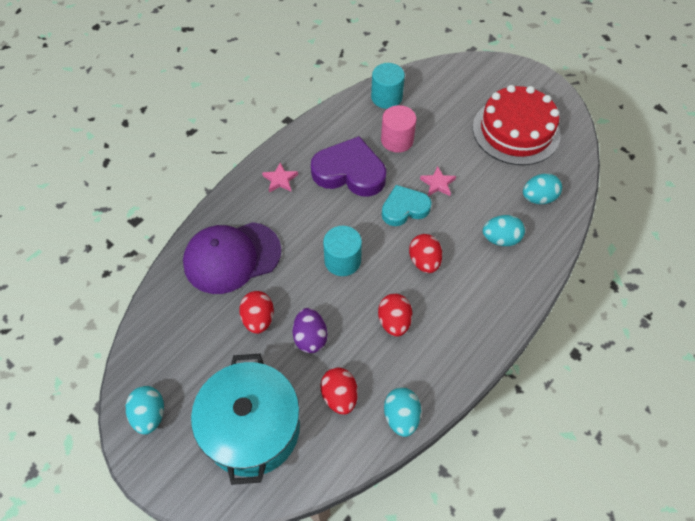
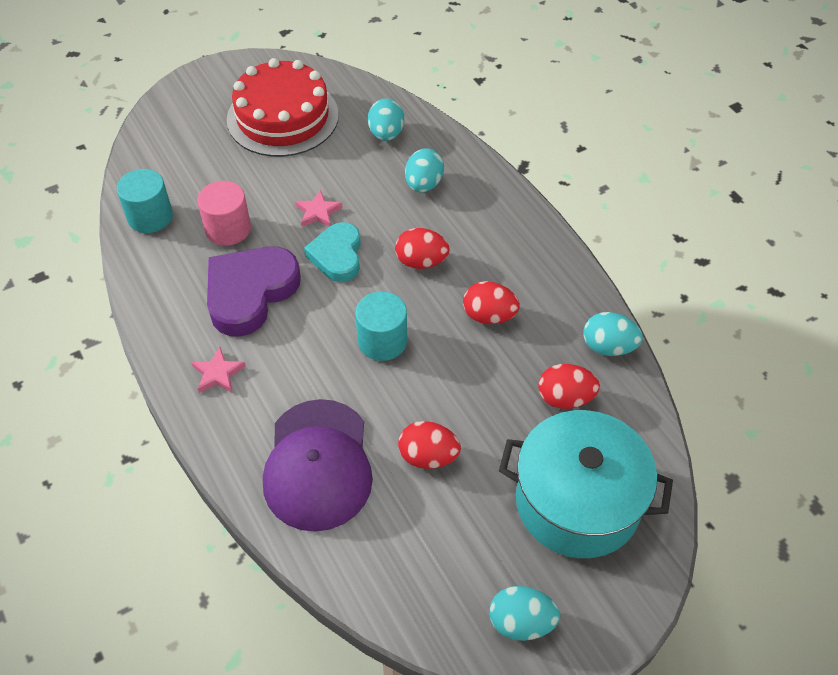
camera: 70 degrees left, 5 degrees down
(310, 338) = (477, 406): purple egg -> none

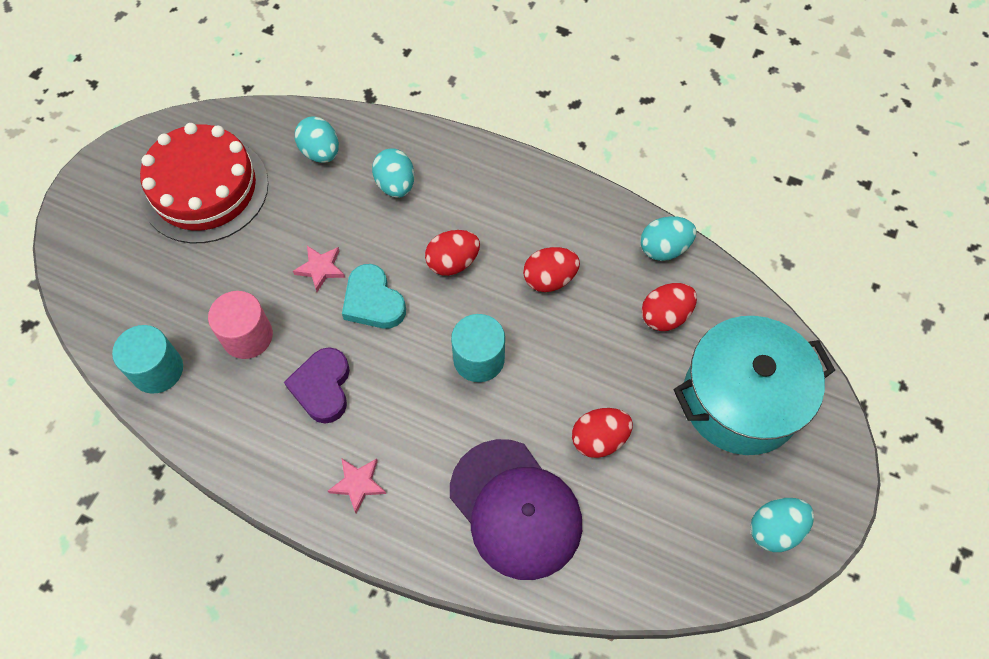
camera: 35 degrees left, 10 degrees up
(250, 293) = (322, 387): purple heart -> purple heart, size x0.65

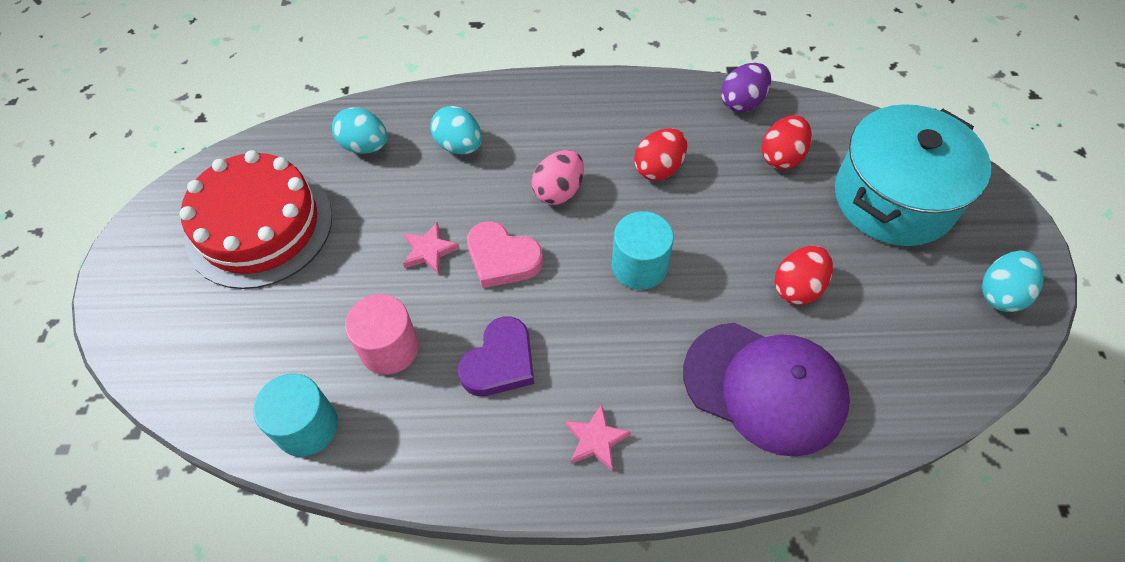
camera: 25 degrees left, 5 degrees down
(322, 387) = (500, 362): purple heart -> purple heart turned 120 degrees counterclockwise
(373, 301) = (502, 258): turquoise heart -> pink heart
(453, 262) = (558, 191): red egg -> pink egg
(664, 249) = (742, 102): turquoise egg -> purple egg

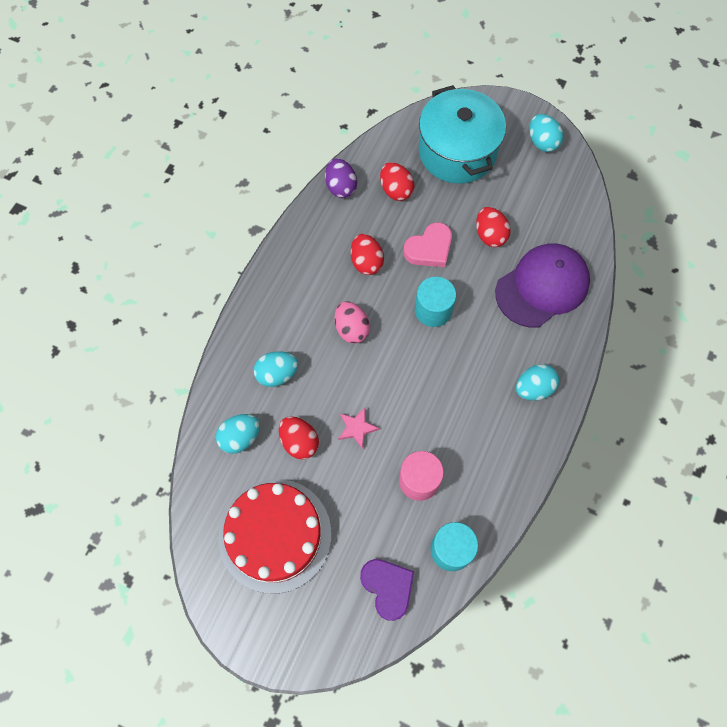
camera: 65 degrees left, 10 degrees up
(384, 201) = (299, 442): none -> red egg
(500, 362) = (460, 418): purple heart -> purple heart (387, 587)
(502, 258) = (386, 386): pink heart -> pink heart (429, 248)
(596, 440) = (533, 388): pink star -> turquoise egg

